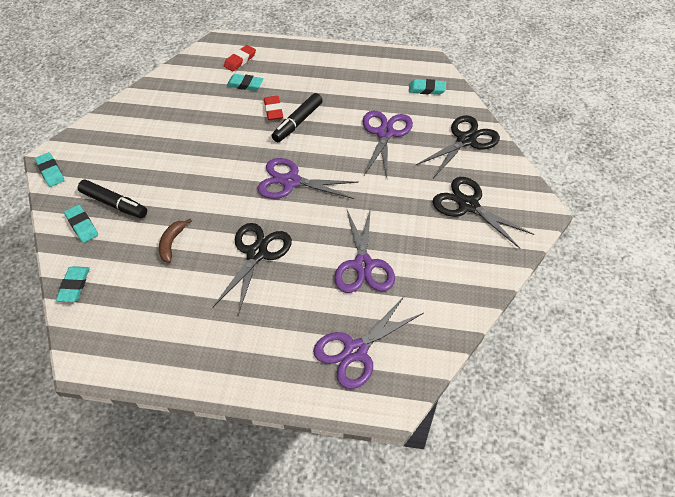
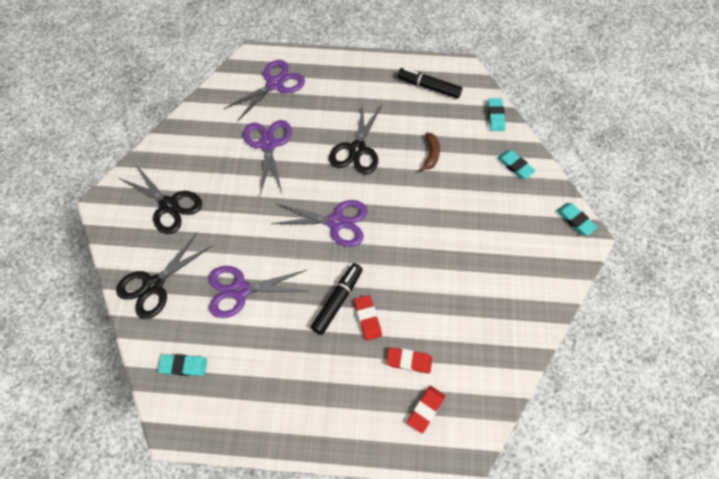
camera: 175 degrees right, 10 degrees up
(114, 204) = (496, 188): black marker -> black marker (429, 87)
(245, 84) = (409, 361): turquoise eraser -> red eraser
(385, 133) = (240, 290): purple scissors -> purple scissors turned 75 degrees clockwise

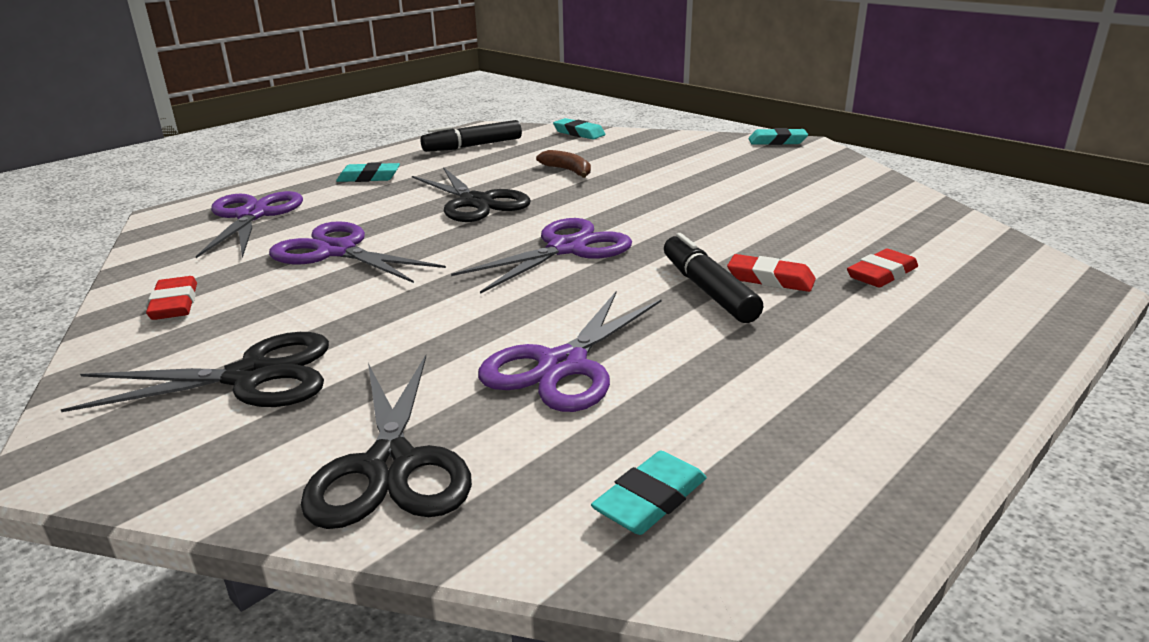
camera: 50 degrees left, 35 degrees down
(425, 409) = (982, 288): red eraser -> red eraser (174, 304)
(515, 166) = (661, 143): turquoise eraser -> turquoise eraser (369, 177)

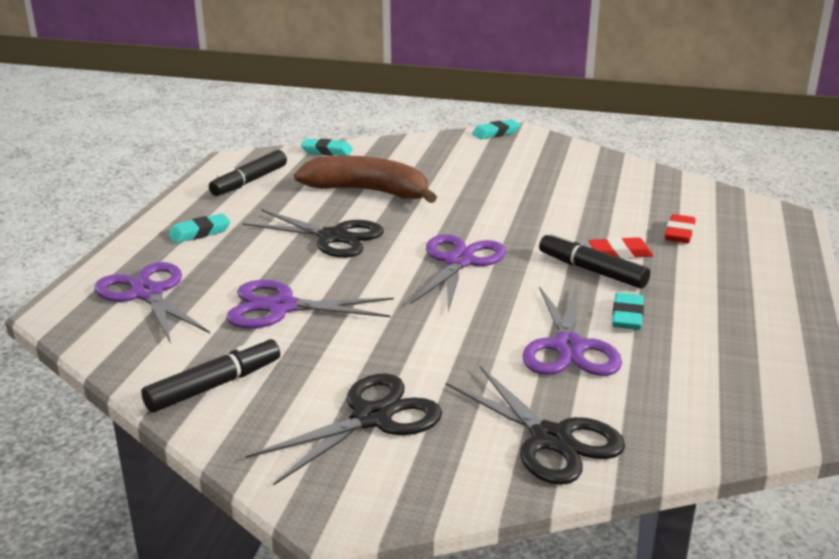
camera: 30 degrees left, 0 degrees up
(174, 304) = (214, 386): red eraser -> black marker
(568, 171) = (368, 191): brown banana -> brown banana, size x2.18
(650, 499) = (711, 408): turquoise eraser -> turquoise eraser (627, 316)

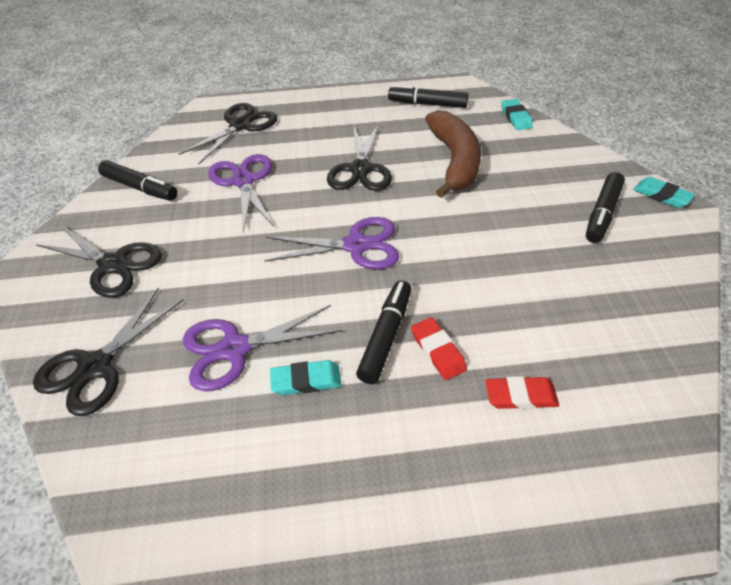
camera: 70 degrees right, 20 degrees up
(147, 293) = (240, 126): purple scissors -> black scissors
(199, 233) = (332, 114): turquoise eraser -> none
(500, 157) = (602, 214): none -> black marker

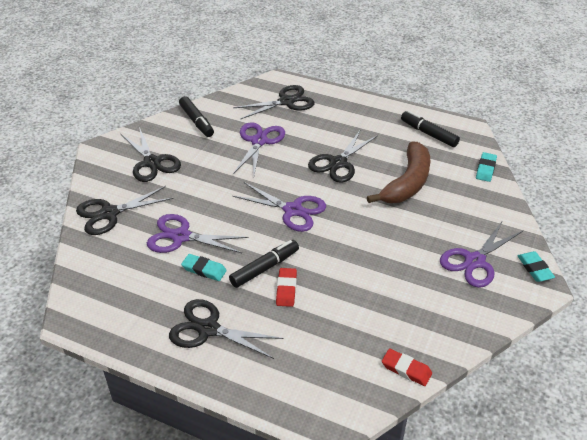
camera: 30 degrees right, 5 degrees down
(385, 469) = (208, 329): none -> black scissors
(520, 396) = (310, 333): red eraser -> red eraser (406, 369)
(602, 214) = (474, 261): black marker -> purple scissors

